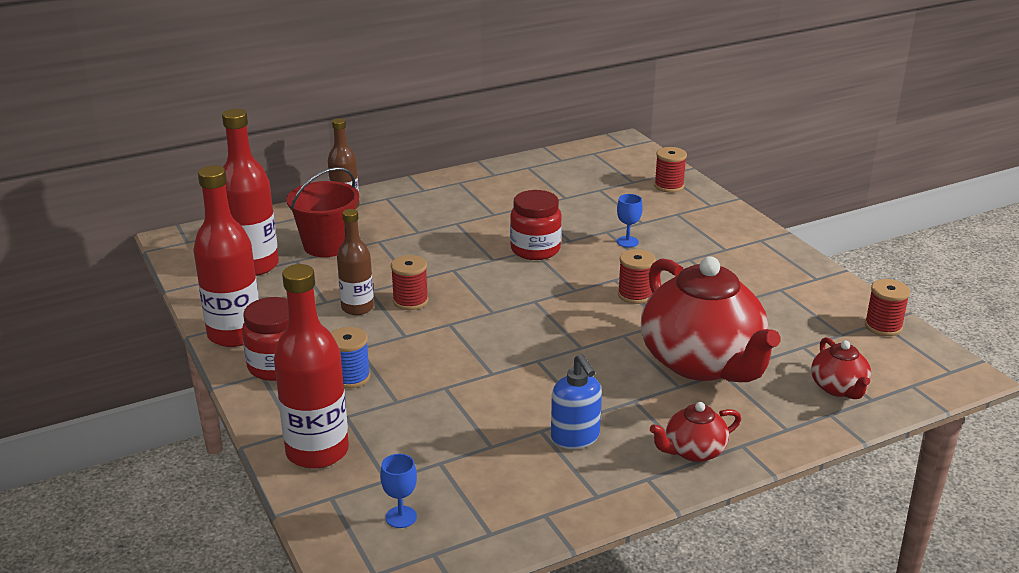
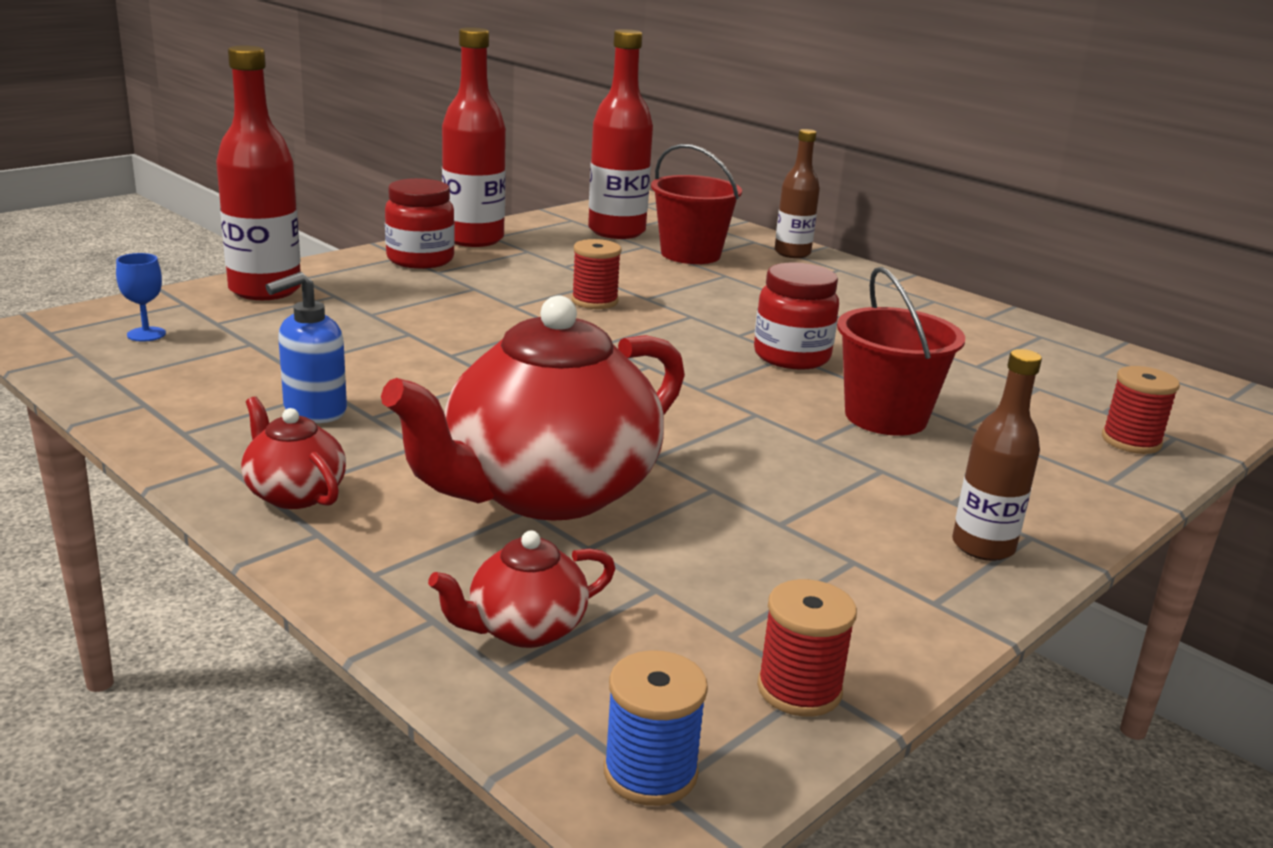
camera: 70 degrees right, 5 degrees down
(350, 377) = (411, 290): blue spool -> blue spool (650, 772)
(357, 308) = (561, 279): brown bottle -> brown bottle (983, 546)
(627, 242) = (885, 417): blue goblet -> red bucket
(635, 295) = (720, 431): red spool -> none

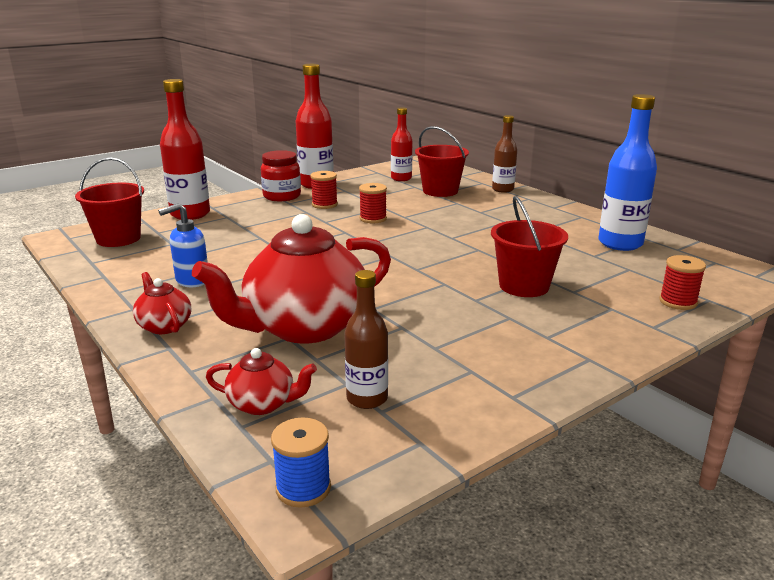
camera: 10 degrees right, 0 degrees up
(146, 334) = (118, 239): blue goblet -> red bucket
(525, 629) = (262, 404): red teapot -> red teapot turned 150 degrees counterclockwise
(616, 231) = (401, 178): red bottle -> red bottle, size x0.62
(791, 357) = (479, 250): red jar -> none
(799, 689) = (409, 445): red spool -> red spool (324, 205)
(983, 546) = (556, 364): brown bottle -> brown bottle (367, 398)
(1010, 346) = (620, 243): none -> blue bottle

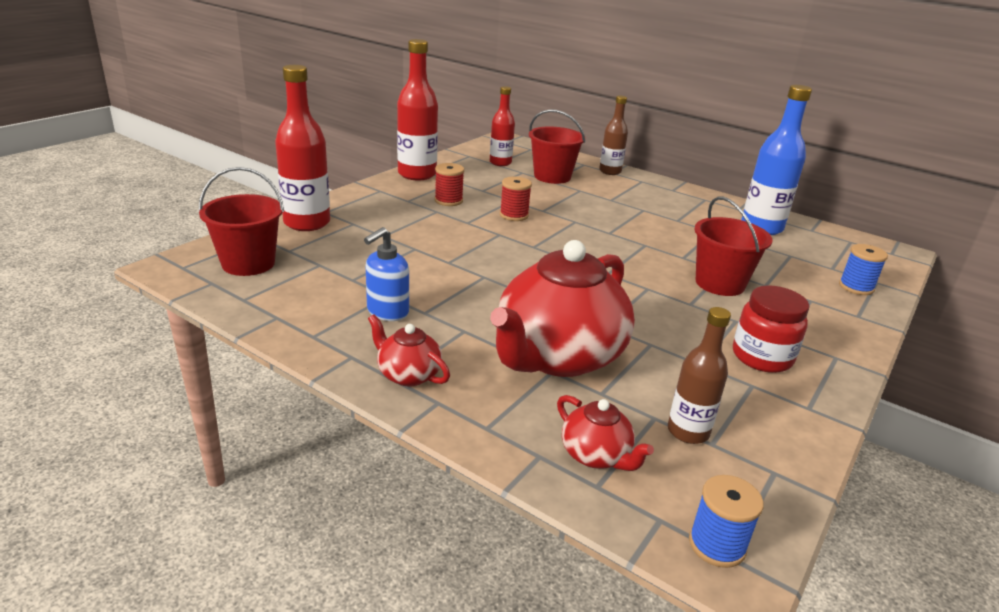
camera: 20 degrees left, 5 degrees up
(262, 404) = (596, 455): red teapot -> red teapot turned 60 degrees clockwise
(282, 196) = (392, 192): red jar -> red jar (762, 357)
(678, 302) = (856, 287): red spool -> blue spool

